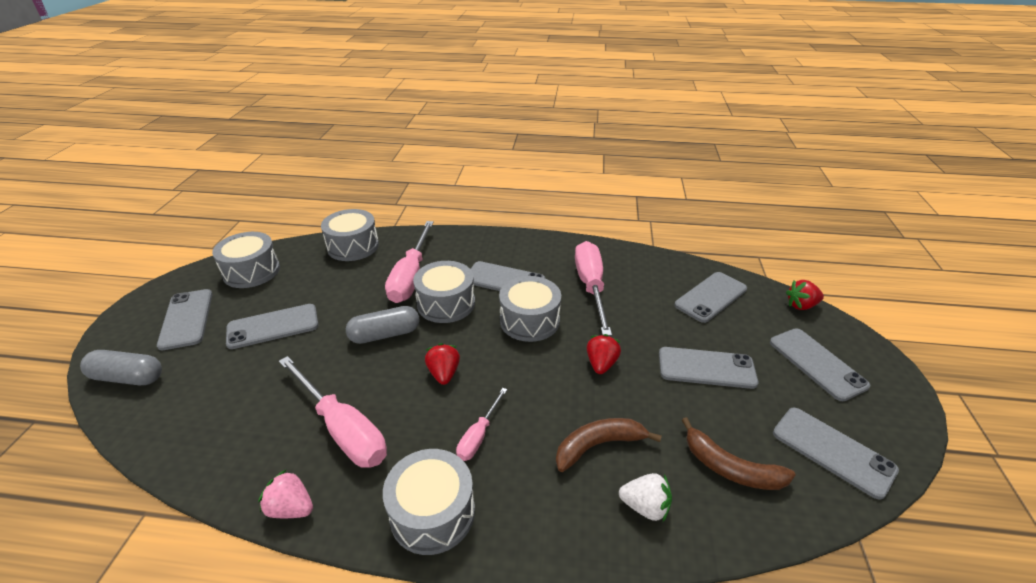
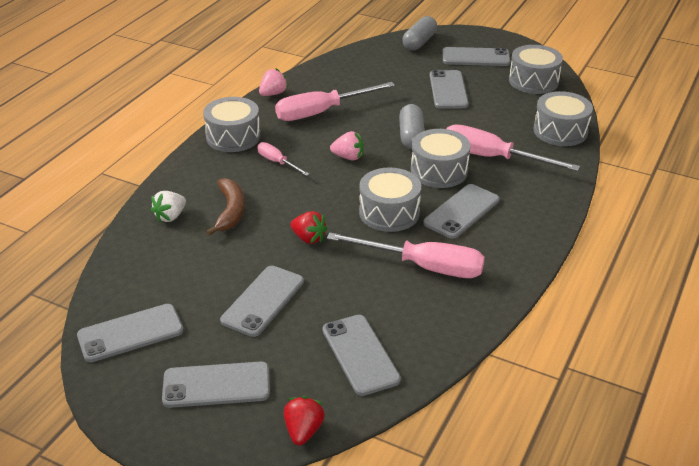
camera: 110 degrees right, 0 degrees up
(444, 373) = (348, 157): red strawberry -> pink strawberry
(730, 468) = (163, 268): brown banana -> none

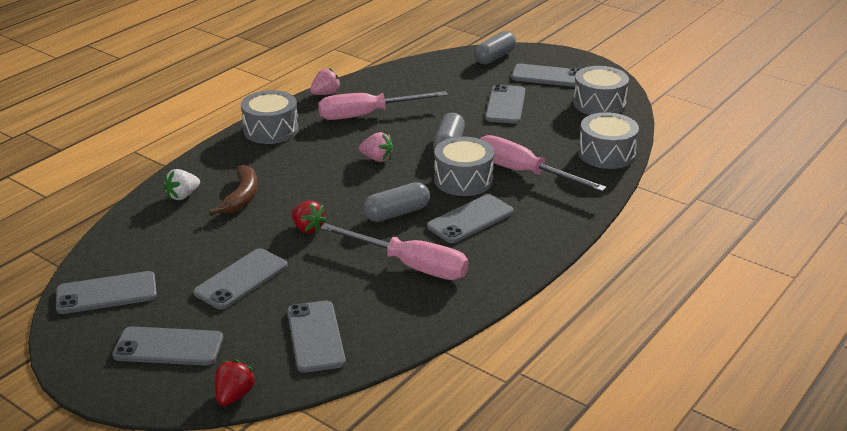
camera: 10 degrees right, 5 degrees down
(277, 162) = (305, 157): pink screwdriver -> none
(389, 213) = (397, 213): grey drum -> grey capsule

